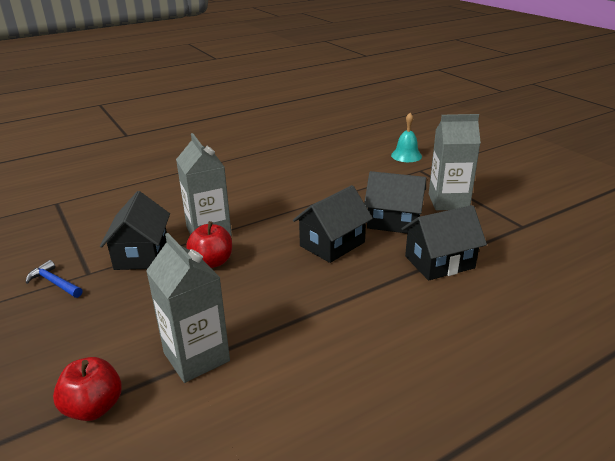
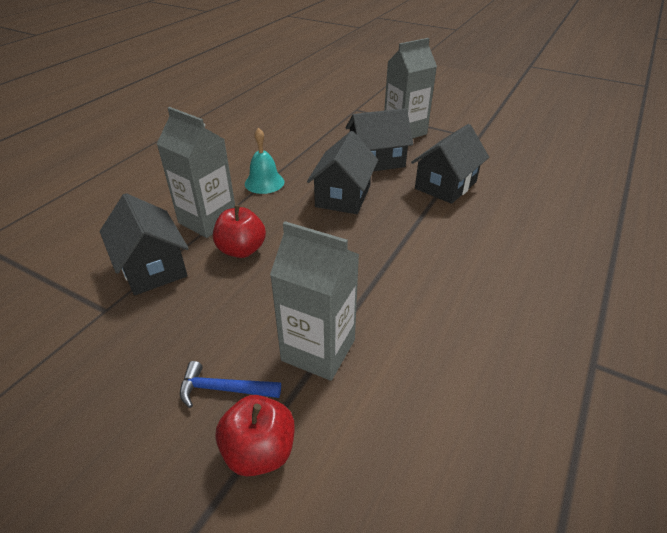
camera: 30 degrees left, 10 degrees up
(54, 283) = (69, 336): blue hammer -> blue hammer (224, 389)
(406, 155) = (332, 99): turquoise bell -> turquoise bell (264, 182)

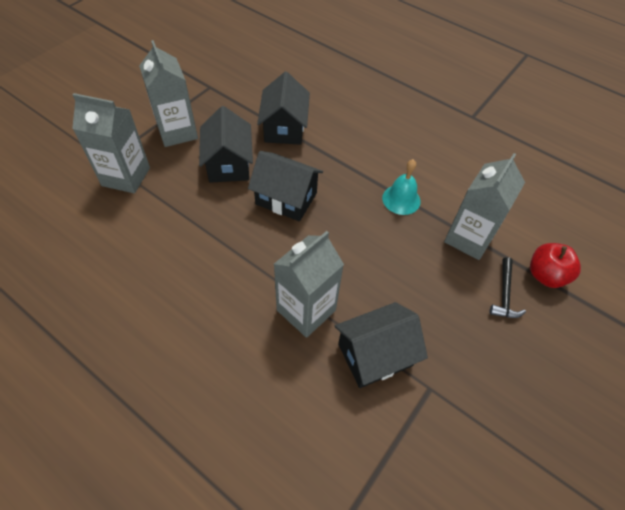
camera: 85 degrees left, 15 degrees up
(224, 389) = (504, 294): blue hammer -> black hammer
(241, 250) = (356, 281): red apple -> none
(264, 182) = (246, 259): turquoise bell -> turquoise bell (401, 199)
(341, 119) = (126, 177): none -> grey carton
(445, 185) = (284, 128): black house -> black house turned 45 degrees clockwise

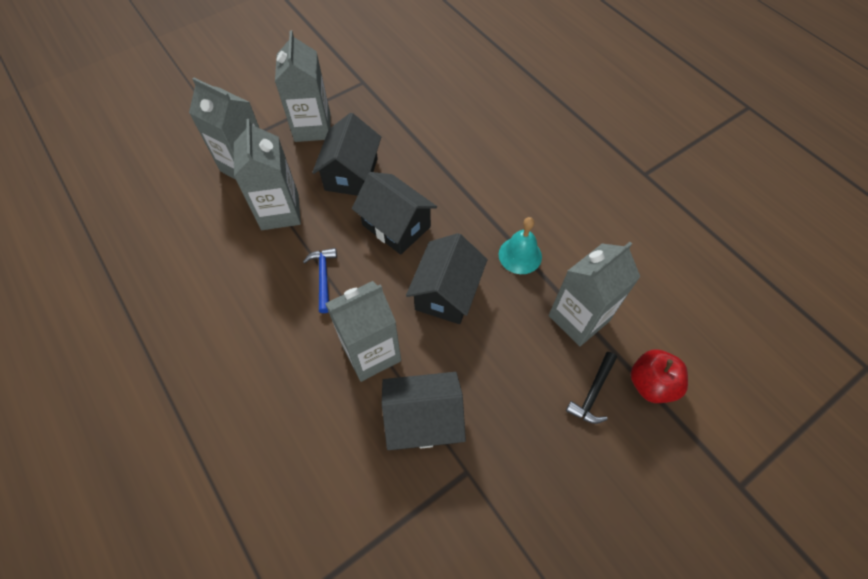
camera: 20 degrees right, 5 degrees up
(174, 209) = (280, 212): none -> grey carton
(237, 256) = (323, 277): none -> blue hammer
(284, 128) = (424, 145): black house -> black house (446, 293)

